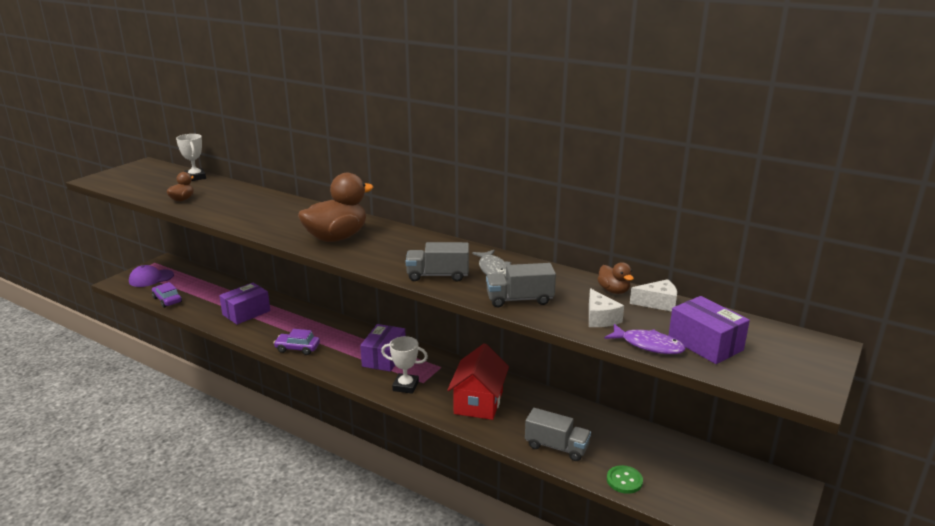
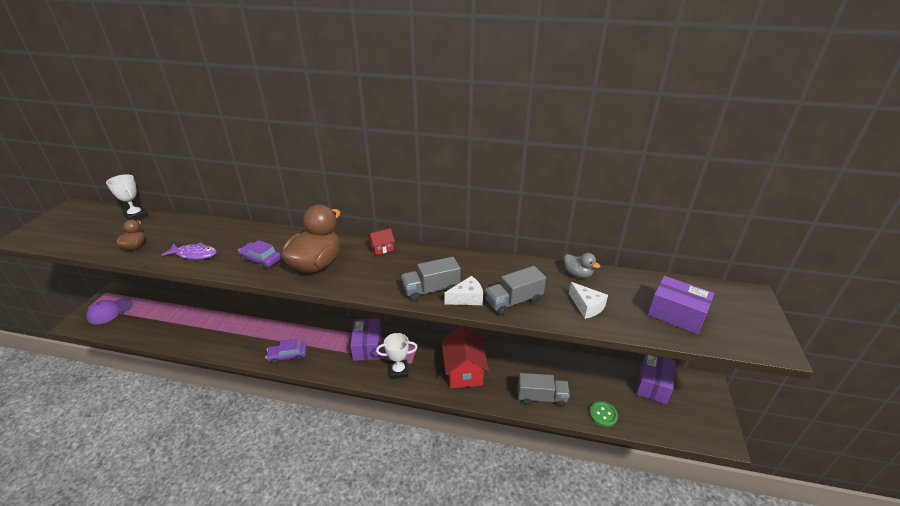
camera: 20 degrees left, 10 degrees up
(167, 300) = (137, 332): purple car -> purple car (261, 260)
(246, 313) = (223, 328): purple box -> purple box (653, 384)
(411, 236) = (382, 248): none -> red house
(493, 269) = (472, 272): grey fish -> none
(614, 291) = (577, 274): brown duck -> grey duck
(648, 345) = (639, 327): purple fish -> purple fish (194, 254)
(658, 303) = (616, 280): white cheese -> white cheese (467, 298)

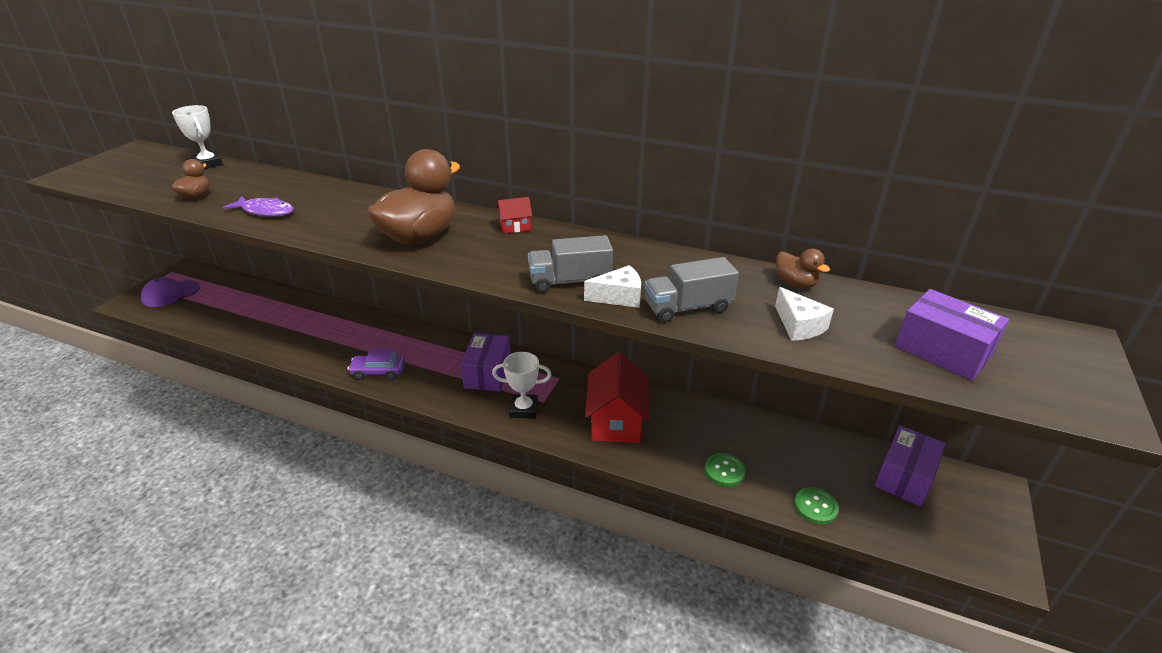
camera: 10 degrees right, 0 degrees up
(261, 260) = (348, 225): purple car -> none
(541, 397) = (724, 471): grey truck -> green button
(577, 274) = (795, 284): grey duck -> brown duck

